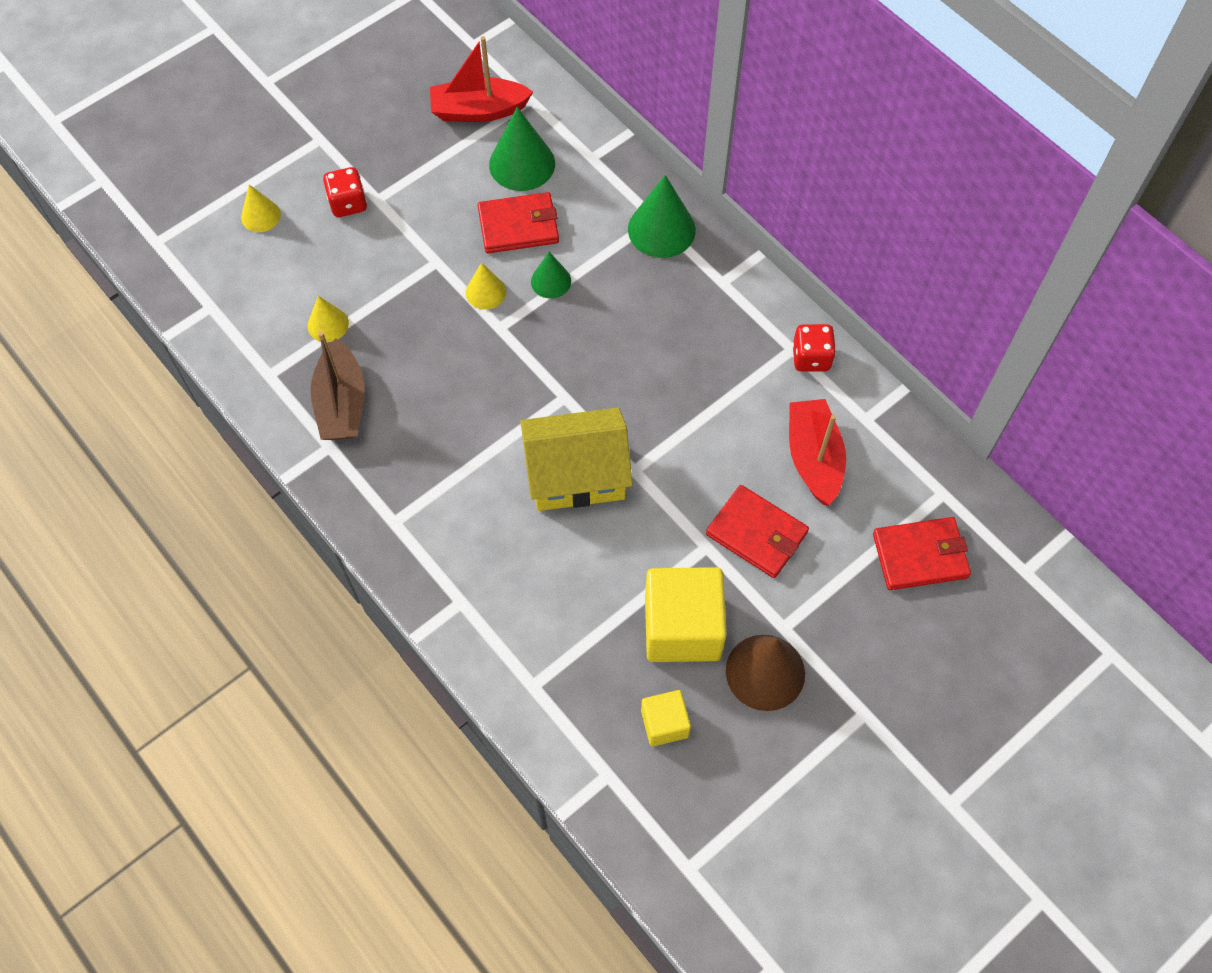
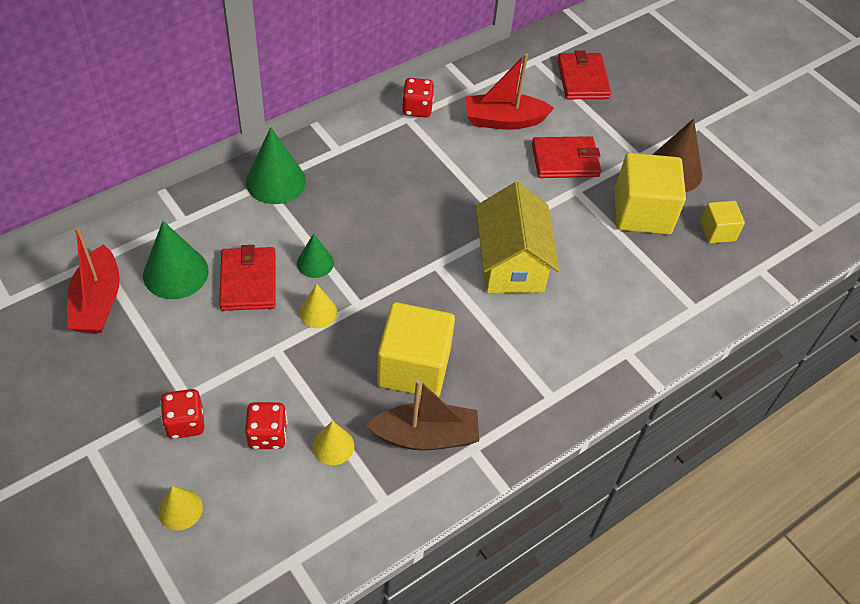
camera: 90 degrees left, 10 degrees down
(338, 269) = (267, 435): none -> red dice
(424, 386) = (414, 367): none -> yellow cube
(757, 533) = (565, 160): red wallet -> red wallet turned 45 degrees clockwise

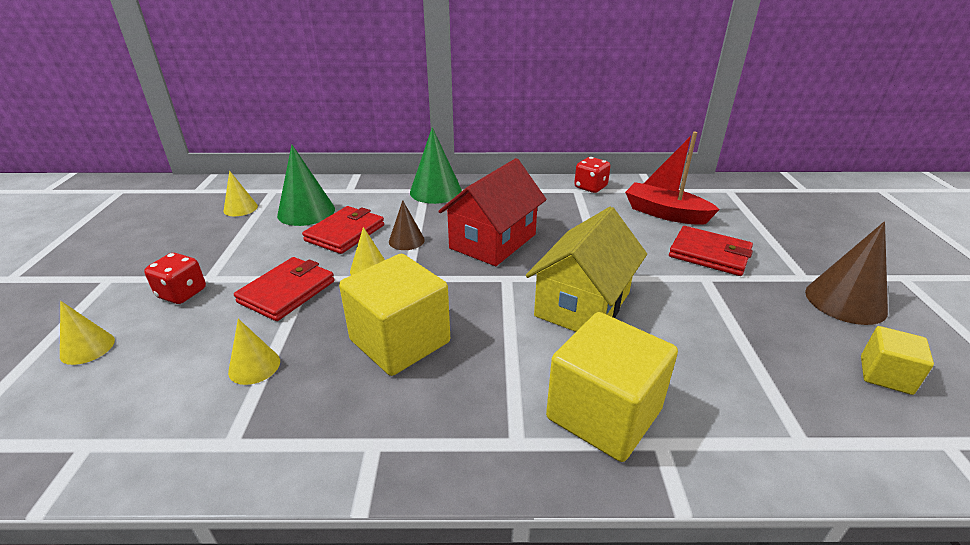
camera: 40 degrees right, 20 degrees down
(98, 302) = (240, 208): red boat -> yellow cone
(267, 435) = (220, 330): red dice -> none
(315, 263) = (406, 240): green cone -> brown cone
(390, 226) = (493, 241): none -> red house
(425, 436) = (341, 404): brown boat -> none
(582, 79) = (771, 211): red wallet -> red wallet (287, 291)
(642, 212) = (778, 320): yellow cube -> yellow cube (604, 414)

